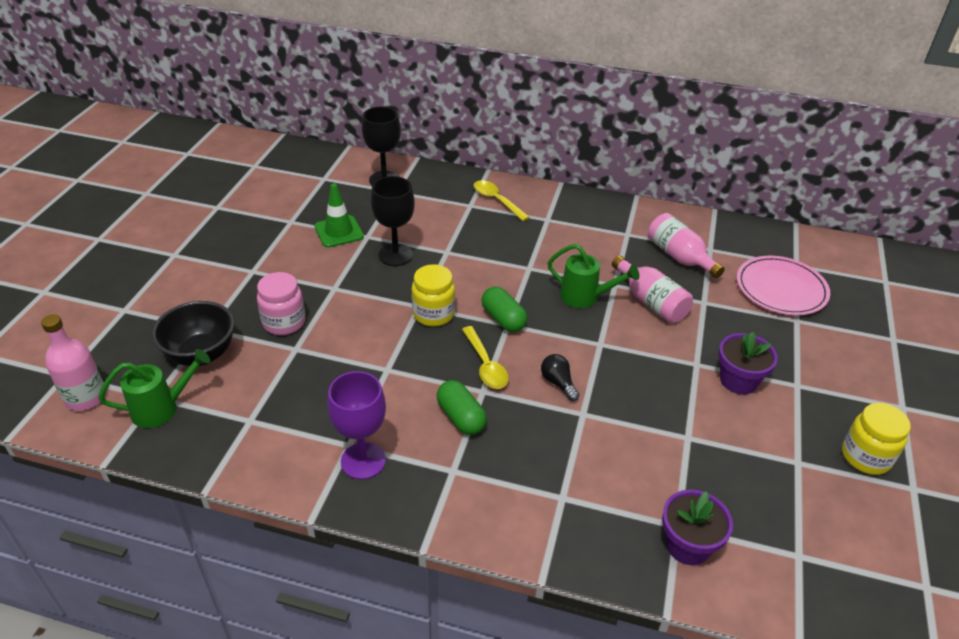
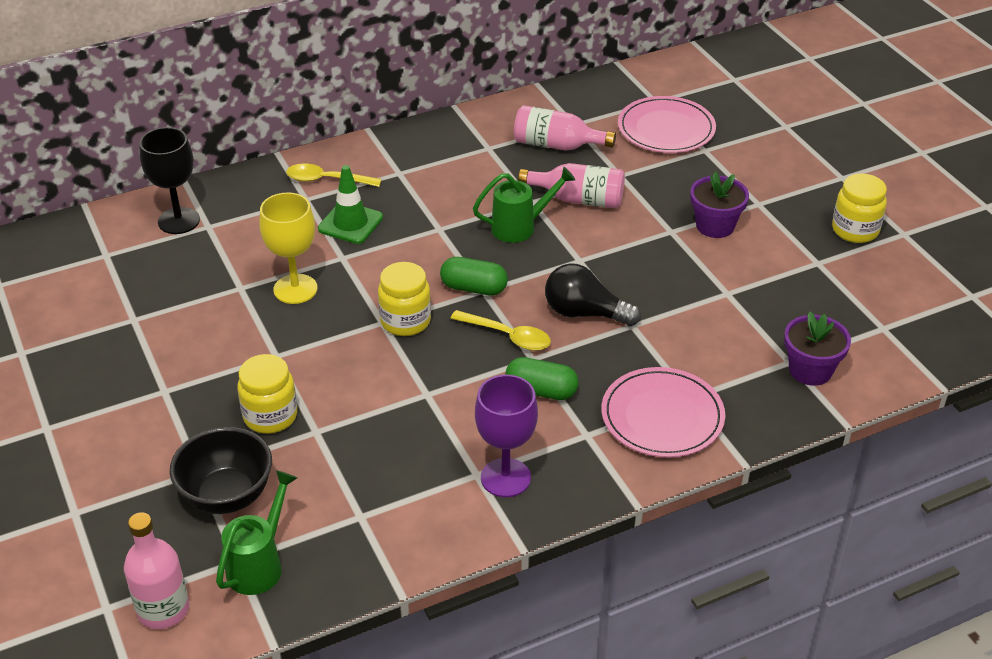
camera: 40 degrees left, 0 degrees up
(284, 322) = (270, 416): pink jar -> yellow jar
(339, 232) = (203, 300): green traffic cone -> green traffic cone (350, 223)
(395, 255) = (295, 289): black goblet -> yellow goblet
(523, 496) = (662, 416): none -> pink plate
(558, 383) = (585, 313): black light bulb -> black light bulb, size x1.68

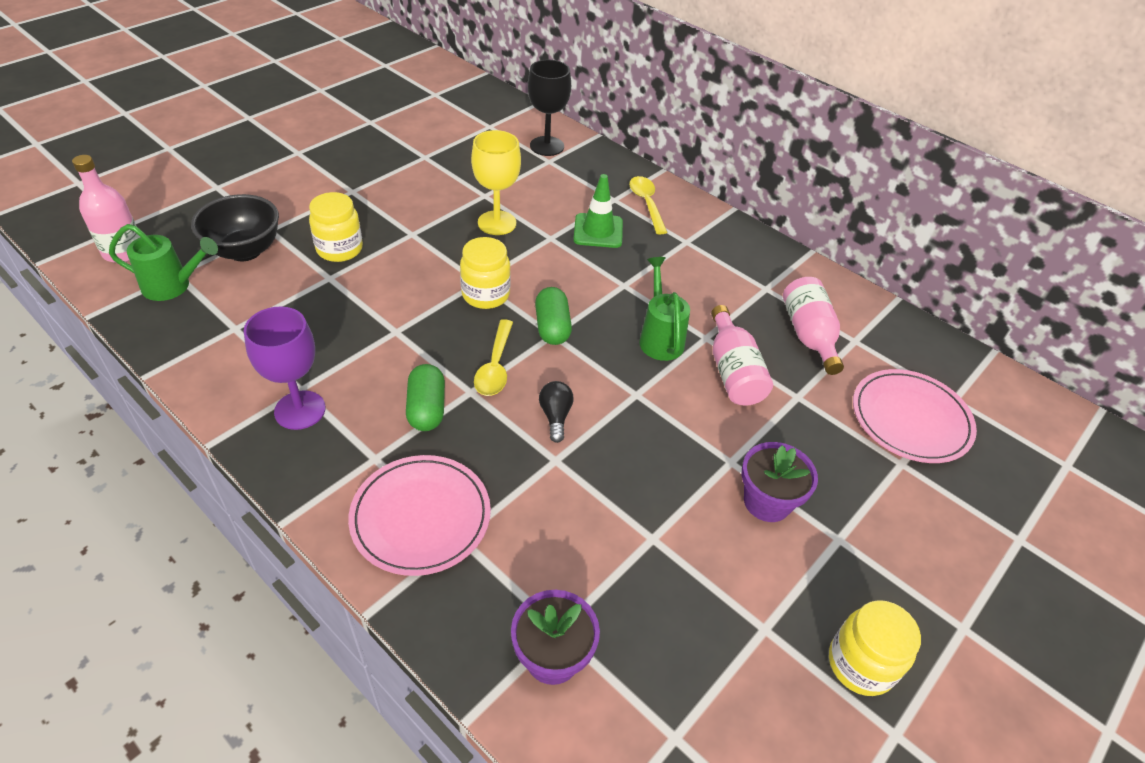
camera: 65 degrees right, 5 degrees up
(520, 227) = (660, 338): green watering can -> green watering can turned 150 degrees counterclockwise
(585, 313) = (555, 416): black light bulb -> black light bulb, size x0.59

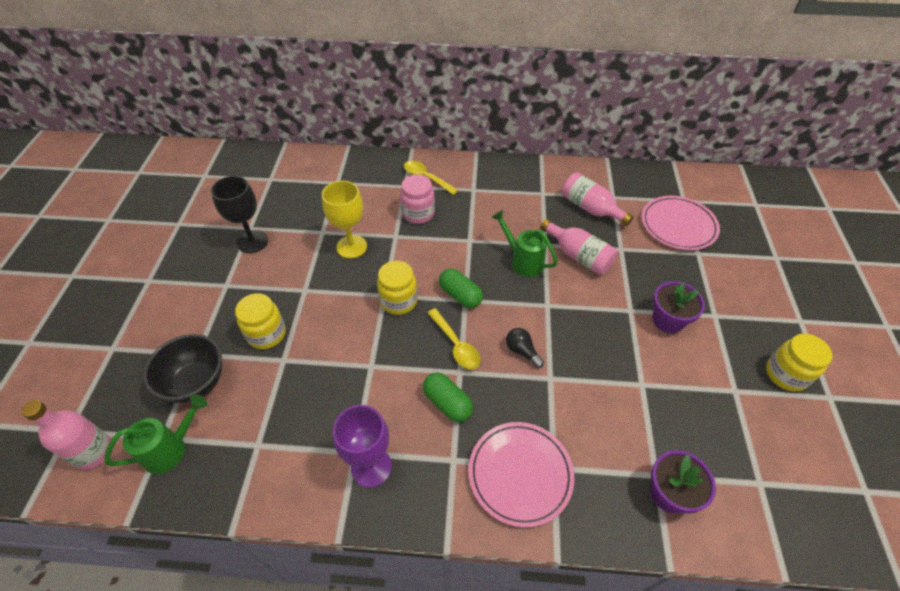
camera: 35 degrees left, 5 degrees up
(547, 146) = (324, 172): black goblet -> black goblet (252, 242)
(598, 231) = (418, 213): green traffic cone -> pink jar

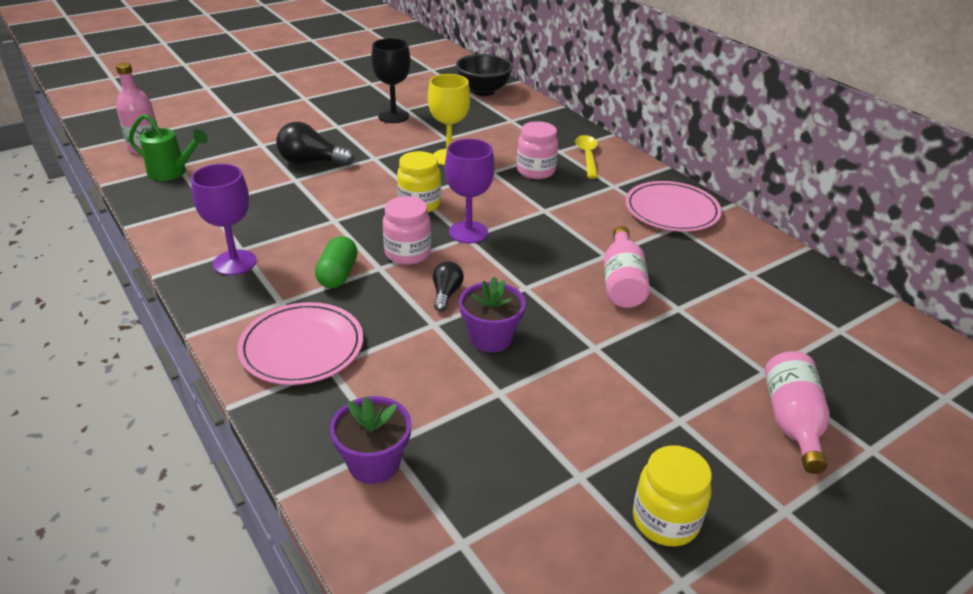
camera: 50 degrees right, 15 degrees down
(196, 383) = (236, 156): black bowl -> black bowl (483, 91)
(267, 334) = (311, 162): yellow jar -> black light bulb
(456, 345) = (407, 253): yellow spoon -> pink jar
(460, 295) = (468, 232): green capsule -> purple goblet
(523, 261) = (562, 250): green watering can -> none
(590, 208) = (706, 265): pink bottle -> pink bottle (792, 422)
(668, 320) = (618, 381): purple flower pot -> purple flower pot (490, 338)
(678, 225) = (787, 339): pink plate -> pink plate (671, 210)

